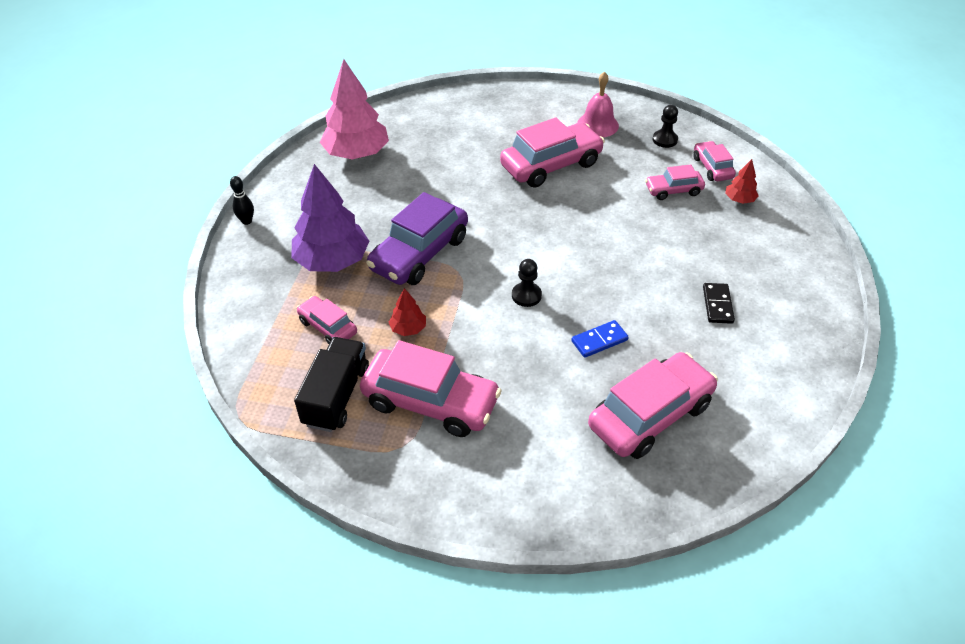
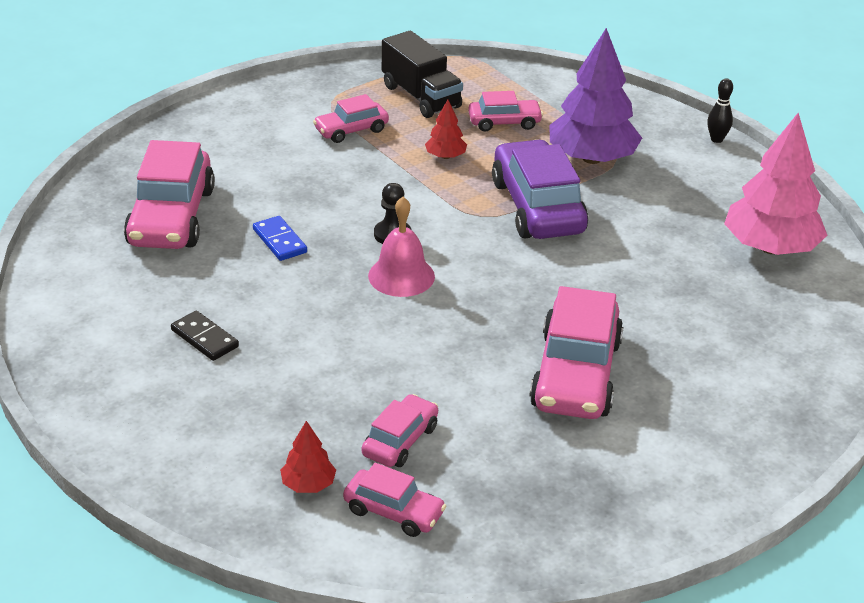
camera: 130 degrees right, 10 degrees down
(430, 402) = (351, 130): pink car -> pink car, size x0.54
(597, 125) = (616, 473): pink bell -> pink bell (401, 276)
(599, 340) = (280, 241): blue domino -> blue domino turned 45 degrees counterclockwise
(665, 140) = (505, 514): black pawn -> none

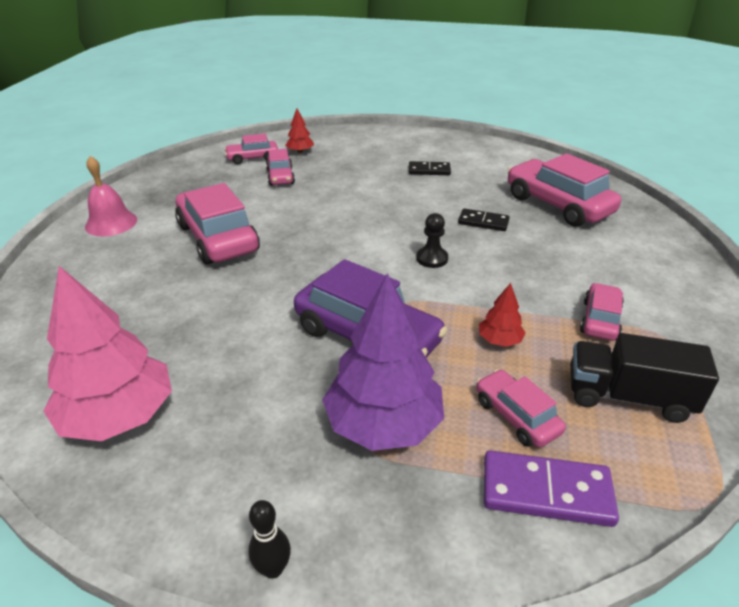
camera: 140 degrees right, 0 degrees up
(280, 241) = (483, 222): blue domino -> black domino
(401, 276) = (387, 238): pink bell -> pink bell (111, 223)
(504, 122) = (516, 416): pink car -> pink car turned 105 degrees clockwise
(539, 95) = (546, 491): none -> purple domino

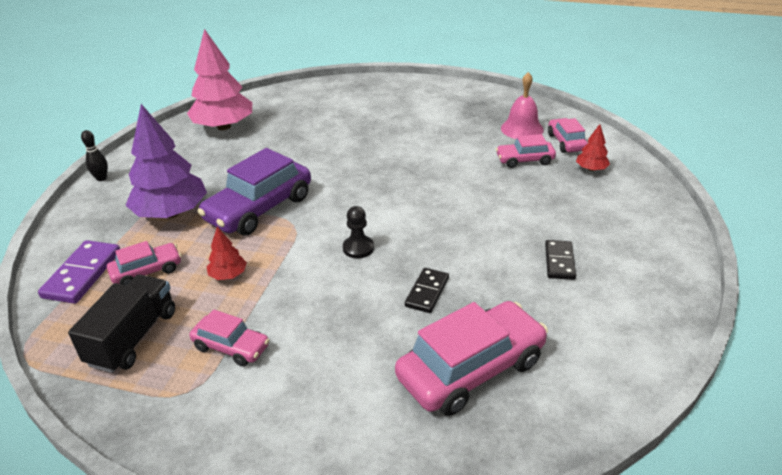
camera: 95 degrees right, 0 degrees up
(111, 223) = (433, 94): pink bell -> pink bell (522, 129)
(218, 238) = (407, 138): pink car -> none

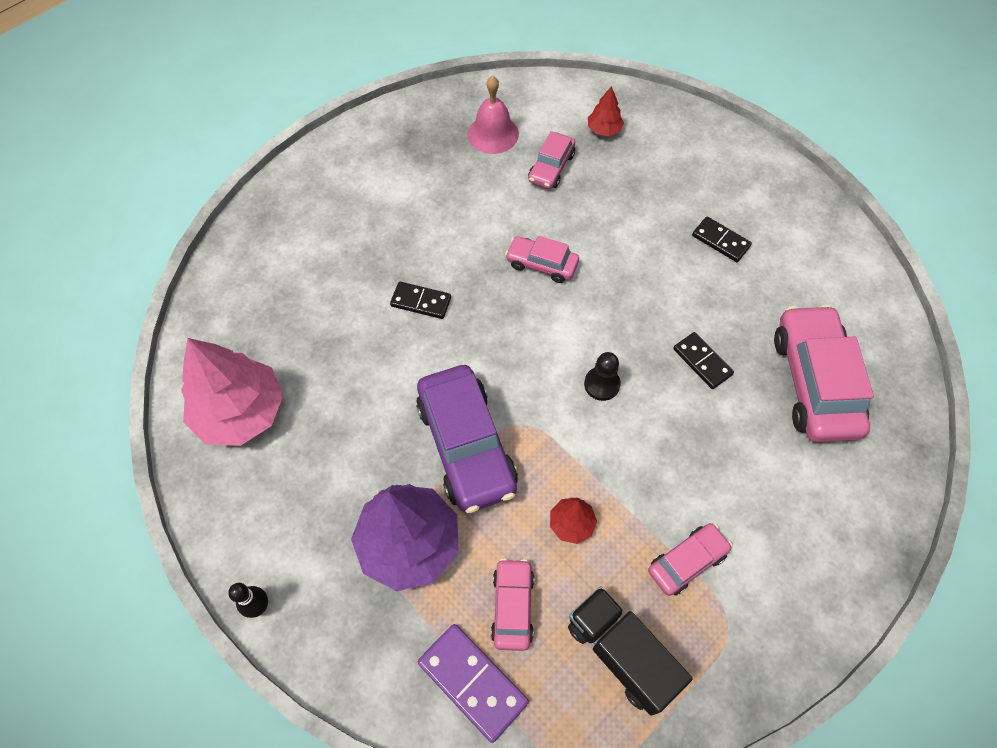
camera: 60 degrees left, 25 degrees up
(355, 153) = (421, 302): none -> black domino
(566, 142) = (545, 117): pink car -> pink car (541, 264)

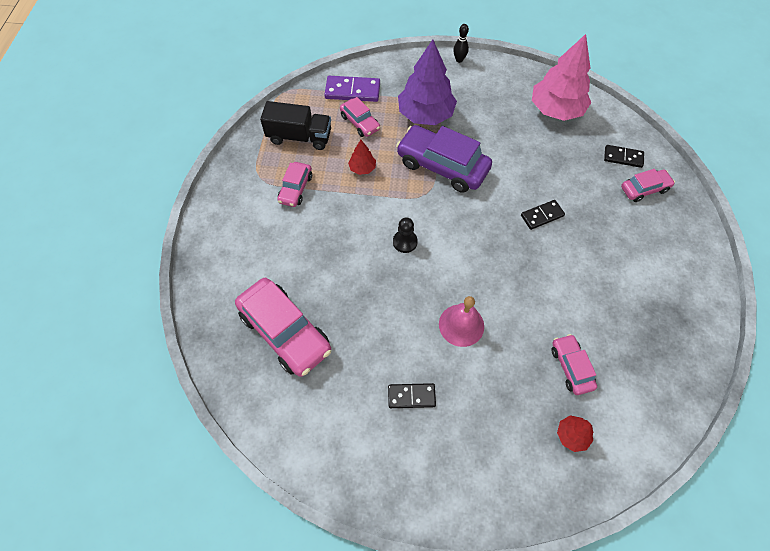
camera: 140 degrees right, 0 degrees up
(493, 134) = (636, 364): pink bell -> pink bell (461, 325)
(541, 264) = (504, 288): pink car -> pink car (644, 189)
(702, 362) = (360, 296): black domino -> black domino (623, 157)

